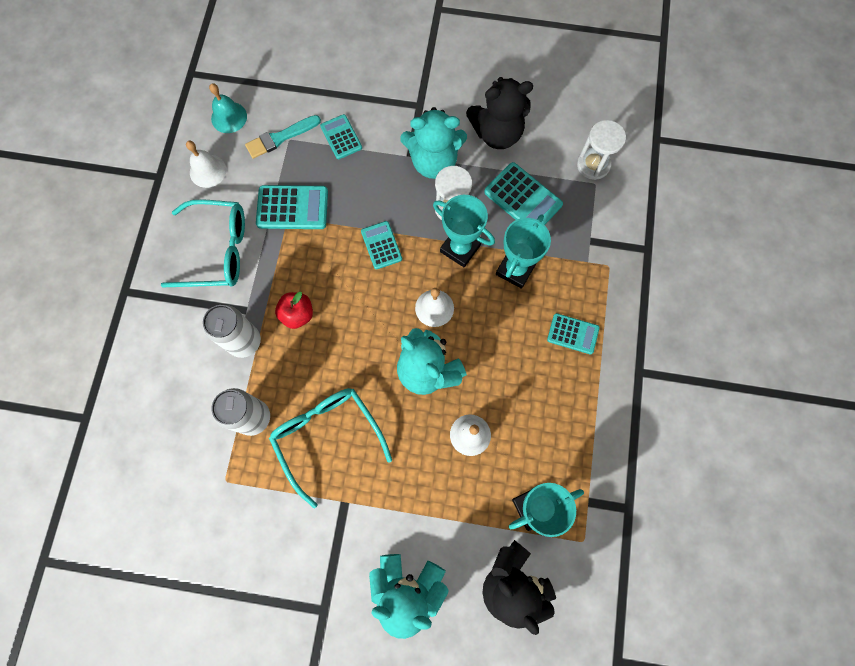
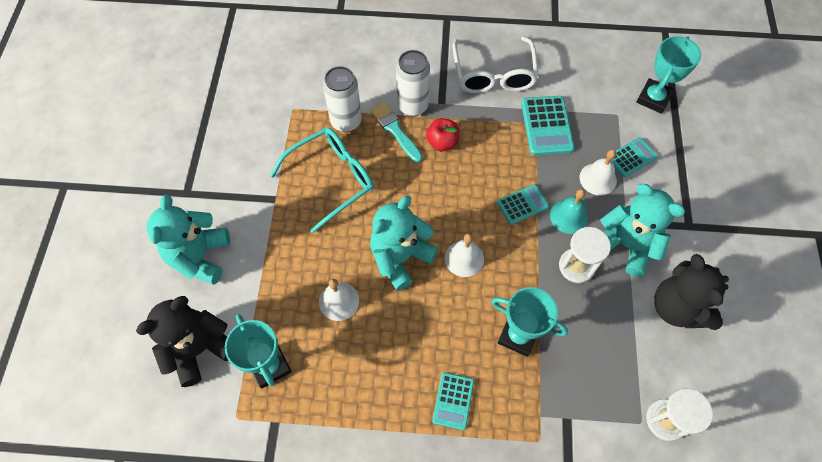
camera: 85 degrees right, 10 degrees down
(208, 171) = (569, 56): white bell -> white bell (598, 179)
(217, 250) = (493, 75): turquoise glasses -> white glasses
(229, 117) = (627, 64): turquoise bell -> turquoise bell (568, 216)
(280, 138) = (617, 107): turquoise brush -> turquoise brush (395, 130)
(433, 162) = (626, 245): turquoise teddy bear -> turquoise teddy bear turned 135 degrees clockwise
(460, 248) = (532, 278): turquoise trophy -> turquoise trophy (653, 98)
(523, 198) = (603, 340): turquoise calculator -> none

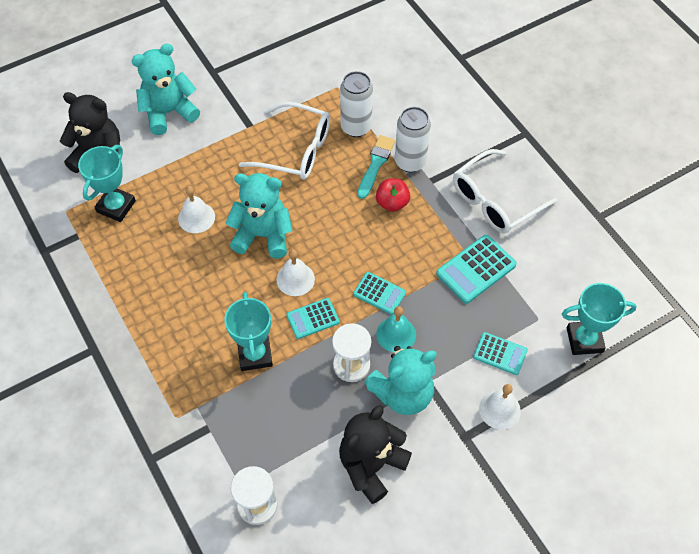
camera: 55 degrees right, 5 degrees down
(332, 179) = (296, 150): turquoise glasses -> white glasses
(453, 401) = (169, 339): turquoise calculator -> turquoise calculator (313, 319)
(598, 179) = (453, 338): white bell -> white bell (499, 409)
(626, 245) = (403, 393): turquoise teddy bear -> turquoise teddy bear turned 60 degrees clockwise

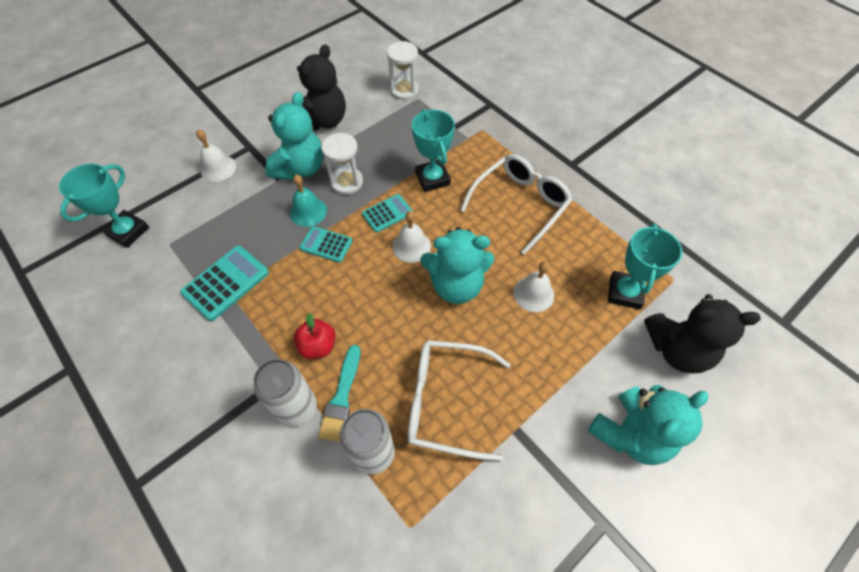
camera: 170 degrees right, 0 degrees up
(403, 393) = (300, 168): turquoise teddy bear -> turquoise teddy bear turned 150 degrees clockwise
(495, 201) = (193, 369): white glasses -> white glasses (520, 204)
(500, 354) = (211, 209): turquoise calculator -> none
(584, 340) = (128, 231): turquoise trophy -> turquoise trophy turned 45 degrees counterclockwise

